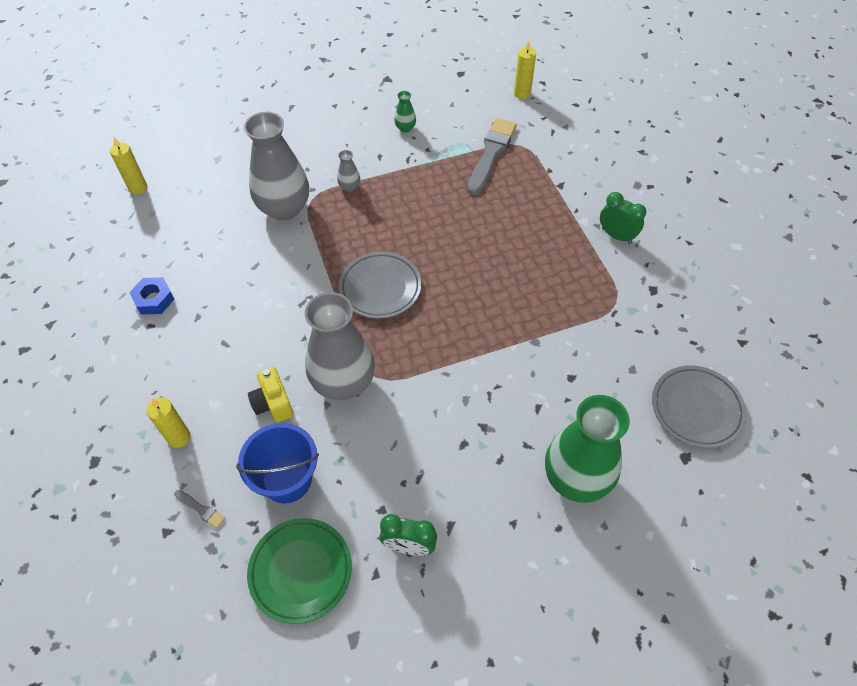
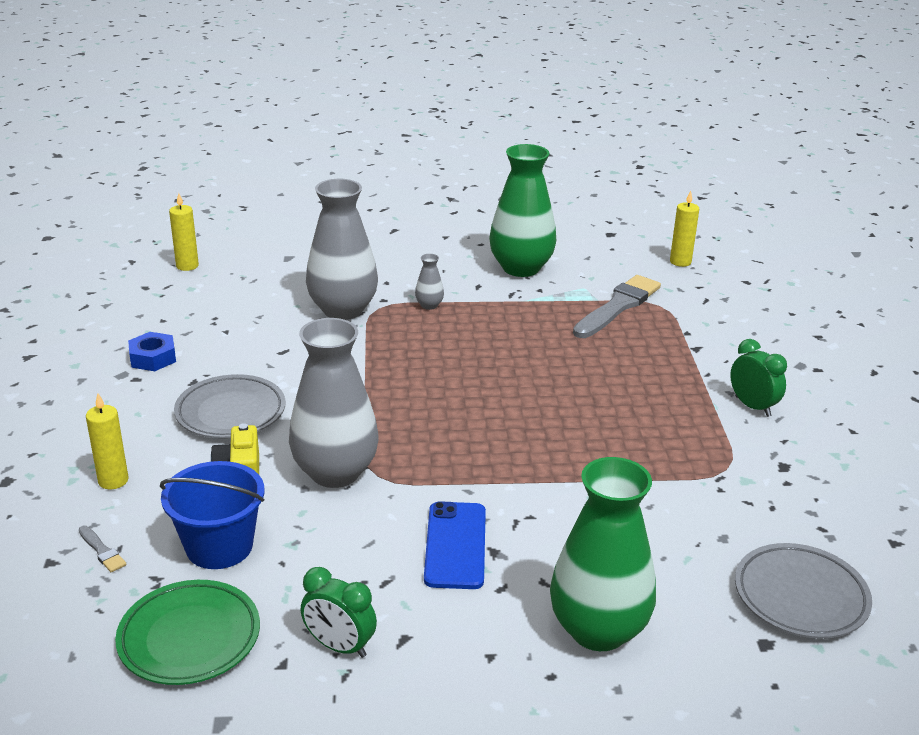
camera: 15 degrees right, 25 degrees down
(380, 288) = (423, 397): grey plate -> grey plate (230, 412)
(405, 128) = (521, 268): green vase -> green vase, size x2.44
(455, 429) = (455, 545): none -> blue phone

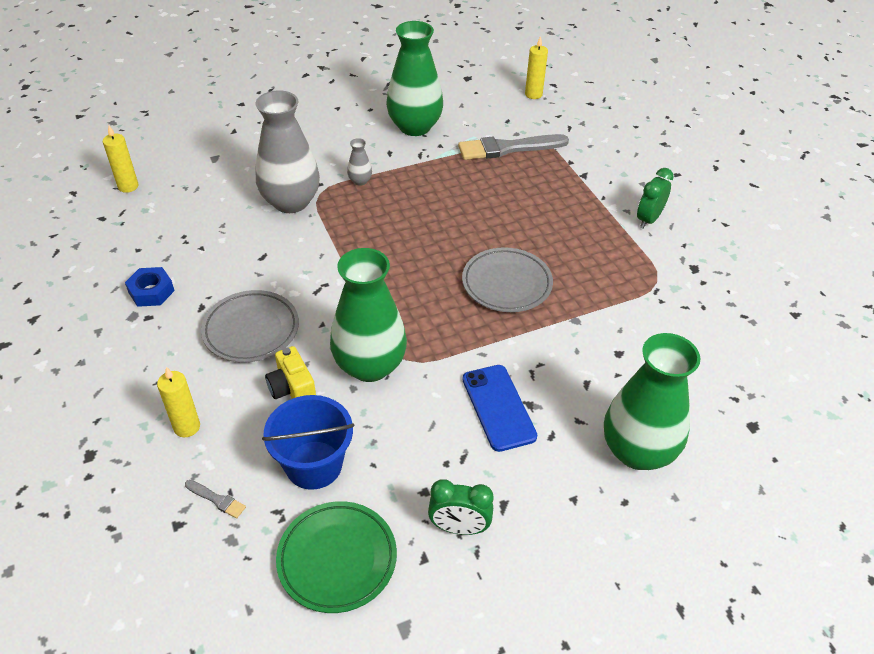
camera: 20 degrees left, 15 degrees up
(335, 472) = (370, 366): grey vase -> green vase
(618, 306) = (508, 148): grey brush -> grey brush turned 120 degrees counterclockwise
(752, 406) = (648, 219): green clock -> green clock turned 90 degrees counterclockwise
(800, 596) = (757, 379): grey plate -> grey plate (506, 284)

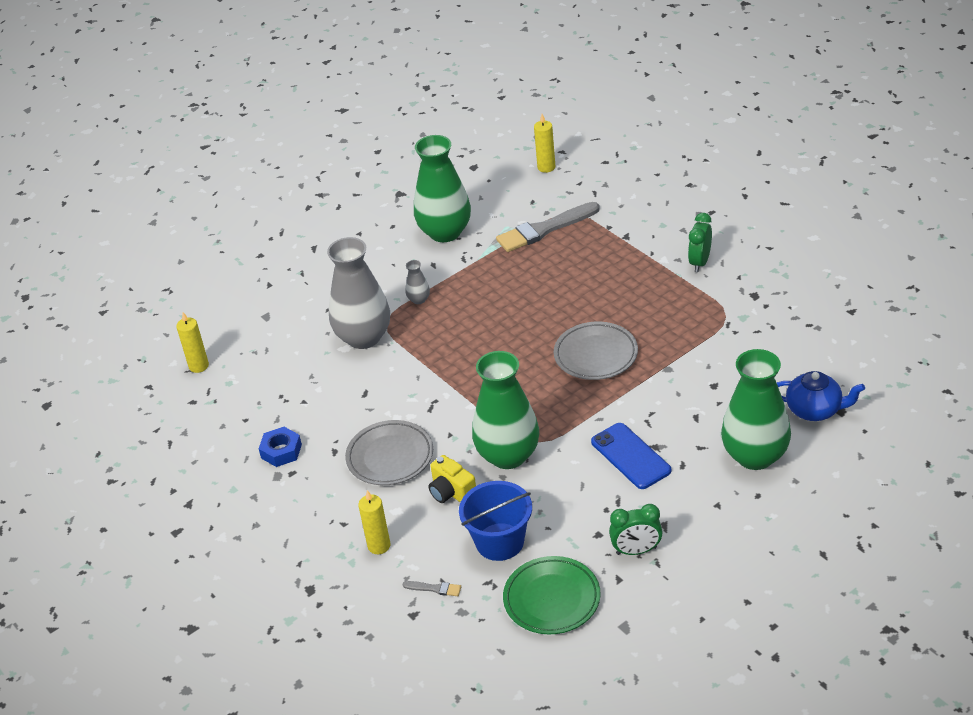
camera: 10 degrees left, 5 degrees down
(723, 416) = (815, 410): none -> blue teapot

